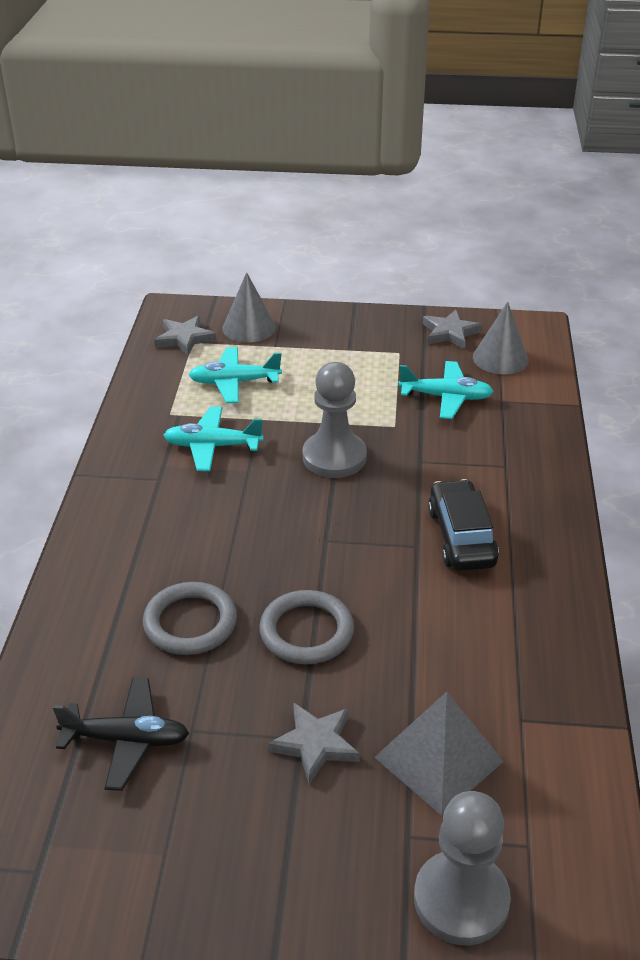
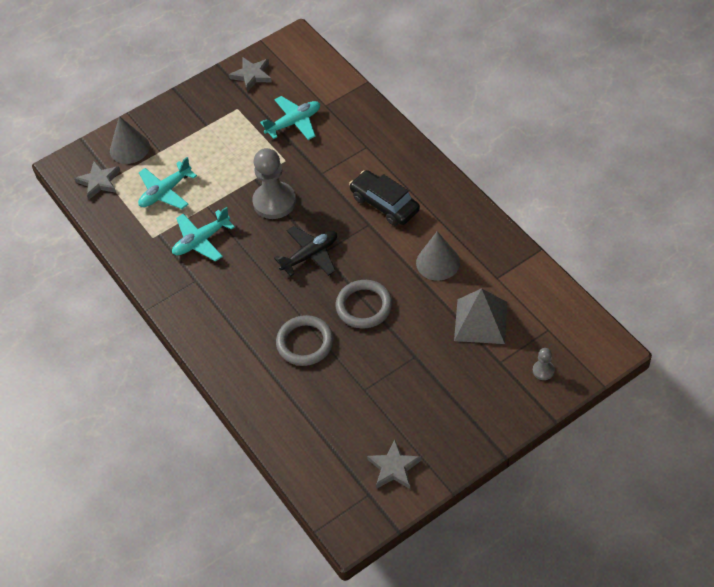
camera: 35 degrees left, 15 degrees up
(126, 740) = (340, 416): black plane -> black plane (310, 255)
(315, 744) = (424, 354): grey star -> grey star (394, 468)
(461, 900) = (543, 370): grey pawn -> grey pawn, size x0.45
(500, 358) = (297, 76): grey cone -> grey cone (438, 262)

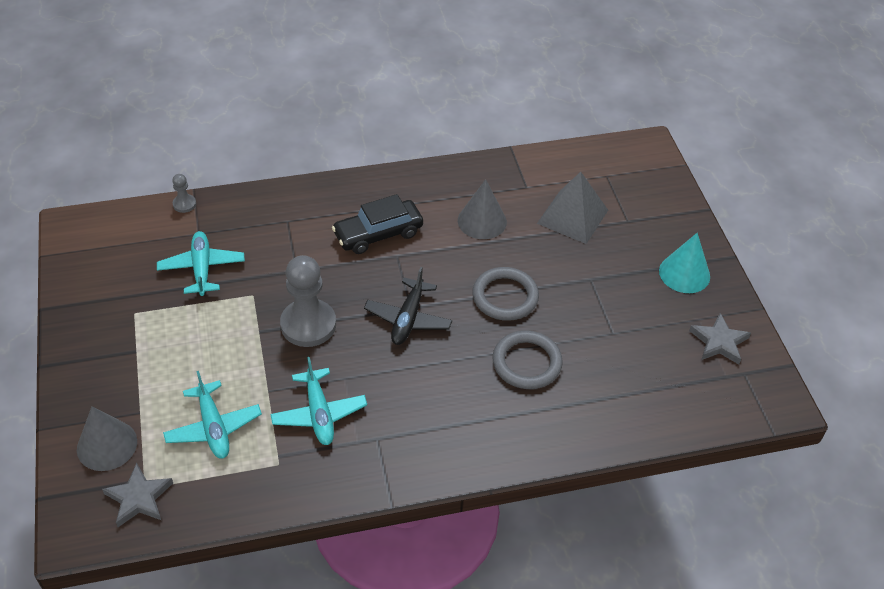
camera: 75 degrees left, 5 degrees down
(252, 75) = (93, 282): grey star -> none
(310, 255) = (408, 318): black plane -> black plane turned 150 degrees counterclockwise
(459, 421) = (684, 273): none -> turquoise cone
(543, 370) = (651, 195): grey pawn -> grey pawn (184, 204)

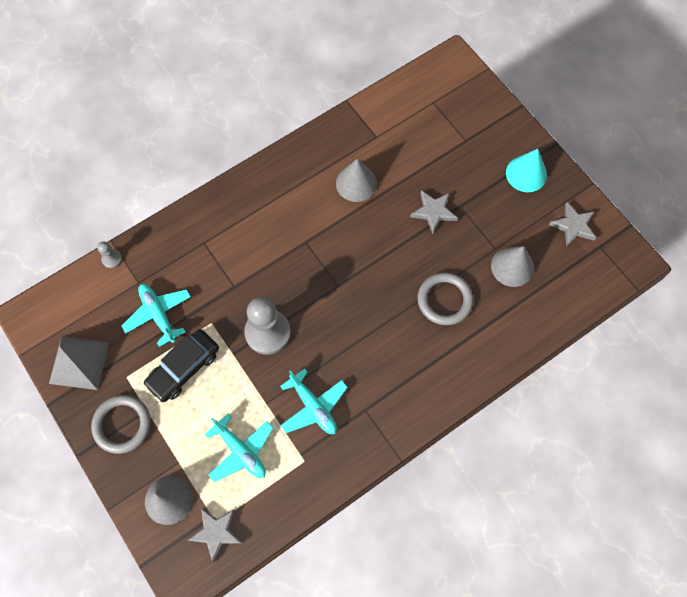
camera: 20 degrees left, 20 degrees up
(378, 234) = (281, 227): black car -> black car (183, 368)
(408, 318) = (340, 296): black plane -> none
(505, 297) = (404, 247): grey ring -> grey ring (122, 424)
(556, 274) = (433, 212): none -> grey star
(572, 216) = (423, 152): grey pyramid -> grey pyramid (79, 362)
(624, 357) = (512, 266): none -> grey cone

